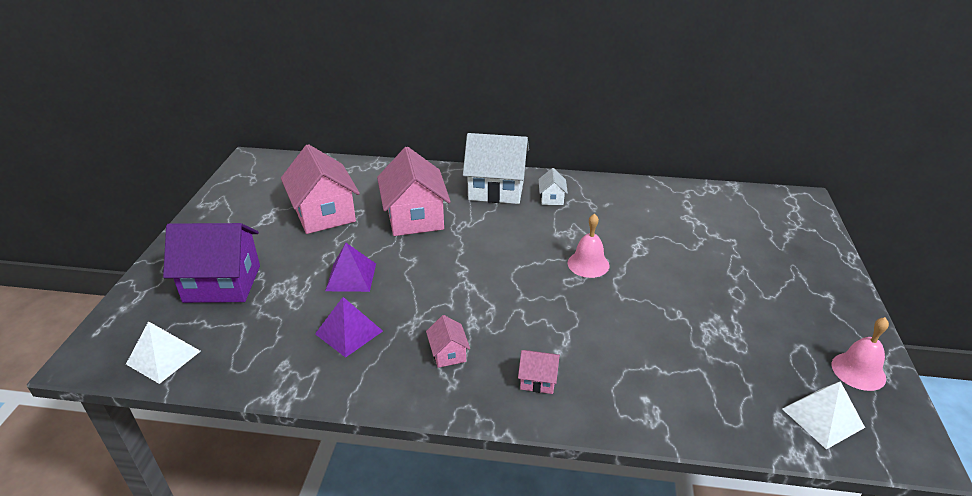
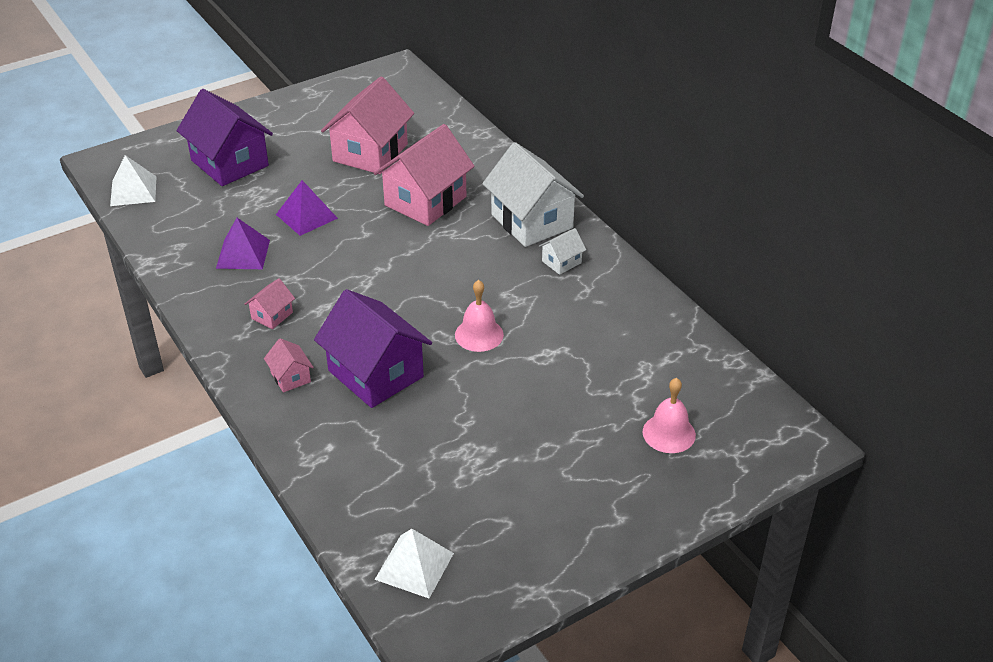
camera: 50 degrees right, 5 degrees up
(581, 332) = (375, 374): none -> purple house
(858, 371) = (510, 573): pink bell -> pink bell (669, 433)

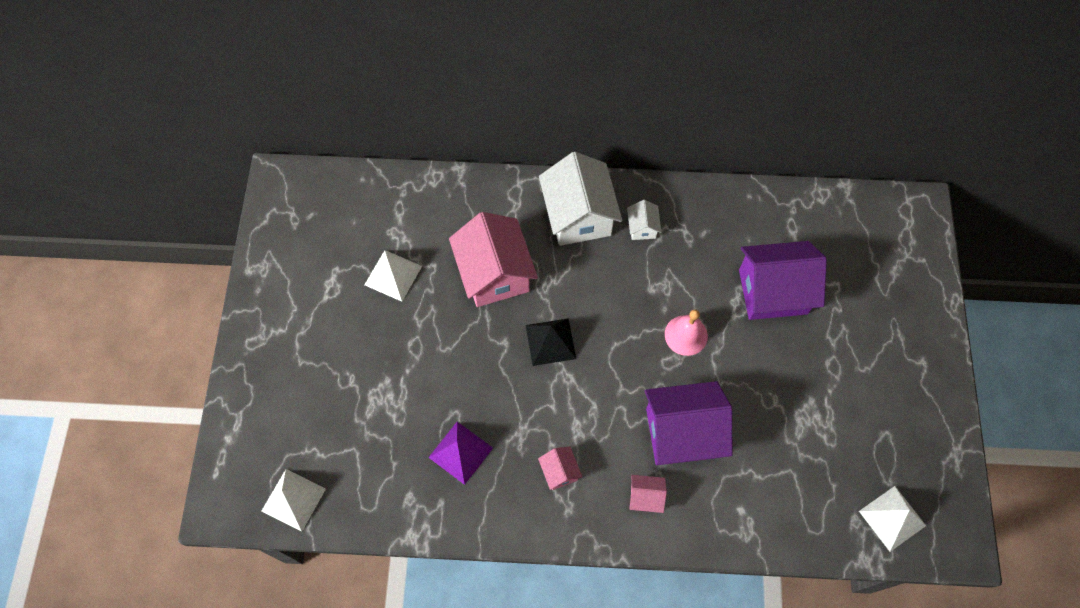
camera: 55 degrees left, 25 degrees up
(230, 163) = (316, 395): purple house -> purple house (773, 291)
(306, 216) = (445, 374): purple pyramid -> none
(370, 153) = (393, 275): pink house -> white pyramid
(392, 258) = (550, 341): none -> black pyramid
(532, 221) = (578, 215): white house -> white house turned 75 degrees clockwise
(669, 433) = (864, 281): pink bell -> none

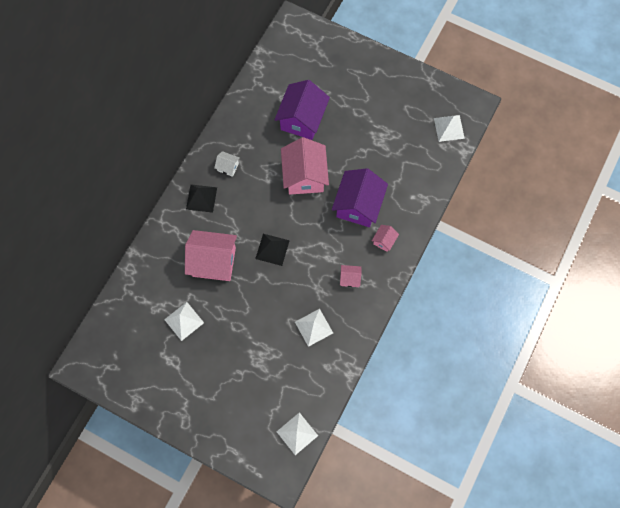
camera: 65 degrees left, 5 degrees up
(460, 452) = (314, 327): purple pyramid -> white pyramid
(578, 215) = (201, 198): white house -> black pyramid
(686, 335) = (304, 176): pink bell -> pink house

